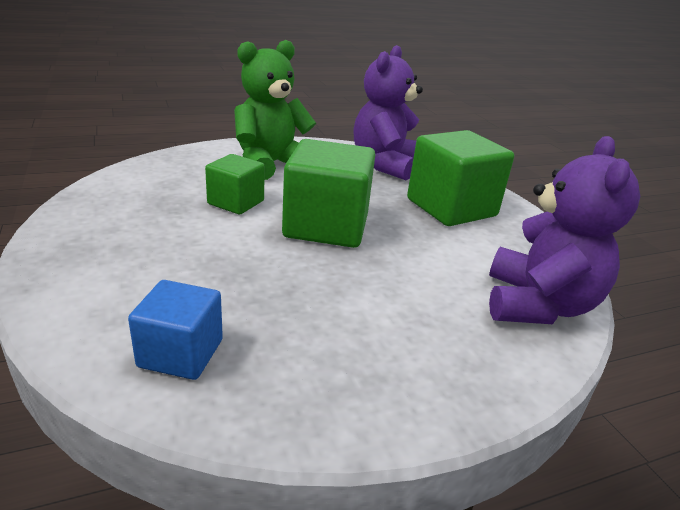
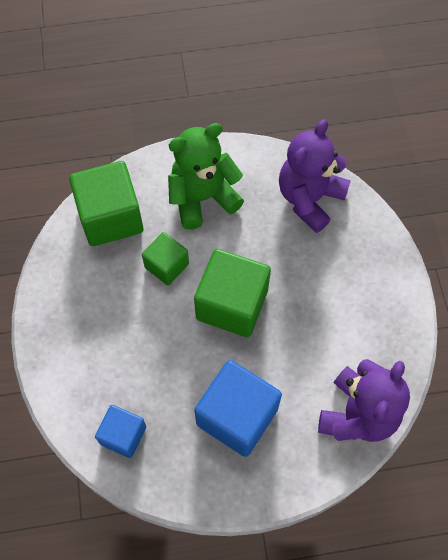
camera: 15 degrees right, 35 degrees up
(368, 318) = (237, 416): none -> blue cube
(451, 208) = (344, 280): green cube -> green cube (110, 217)

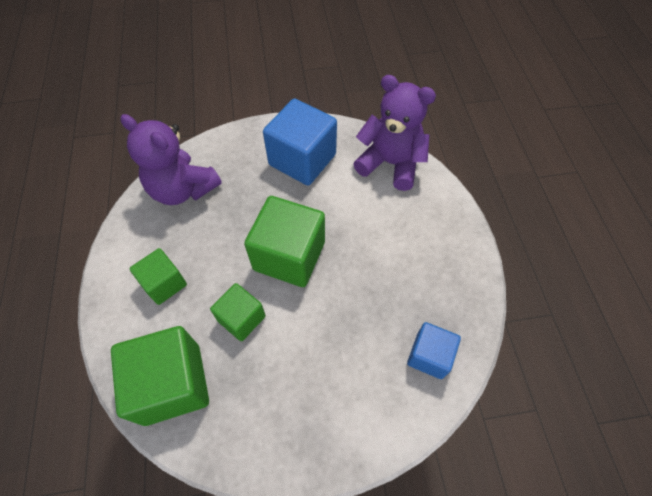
camera: 90 degrees left, 5 degrees down
(202, 198) = (164, 283): green teddy bear -> green cube
(237, 416) = (400, 252): blue cube -> blue cube (302, 159)

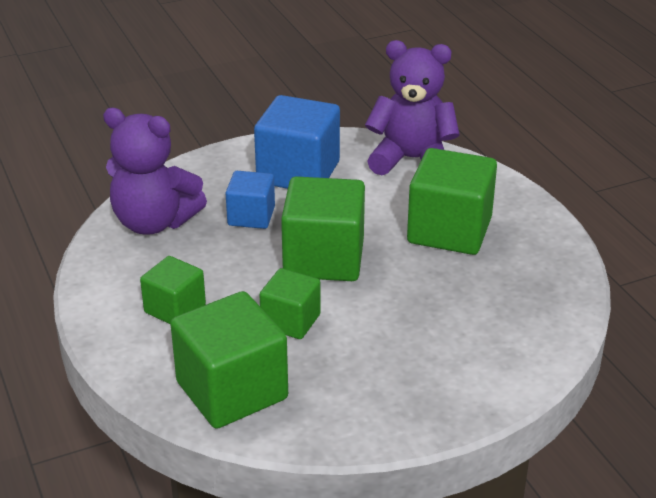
camera: 15 degrees left, 25 degrees down
(394, 247) = (449, 230): none -> green cube
(429, 356) = (532, 312): blue cube -> blue cube (251, 216)

